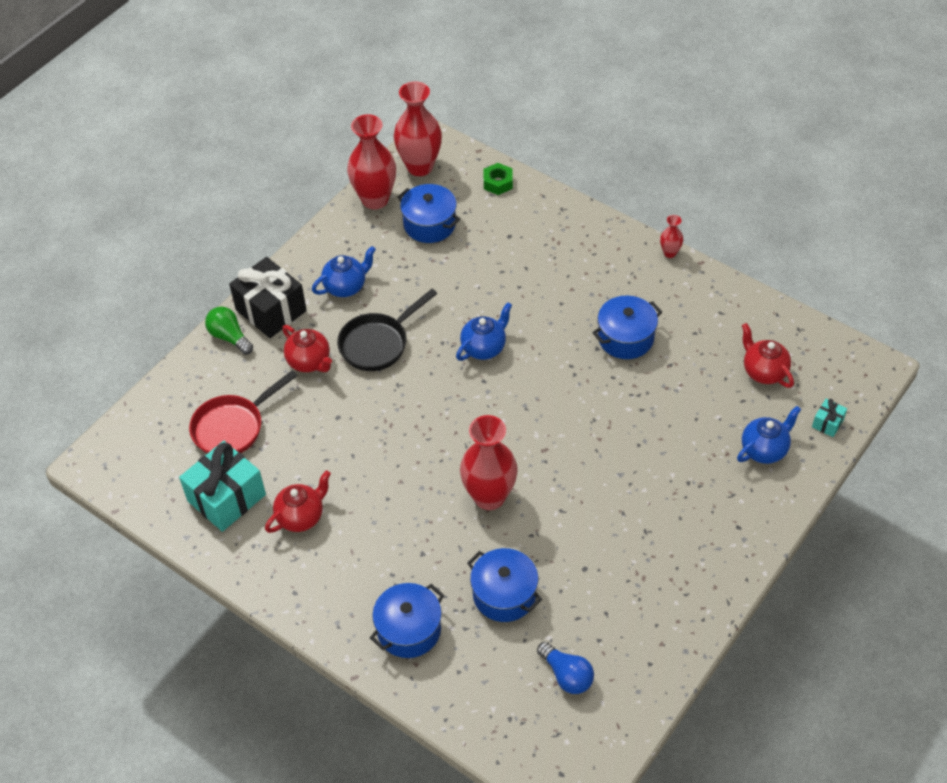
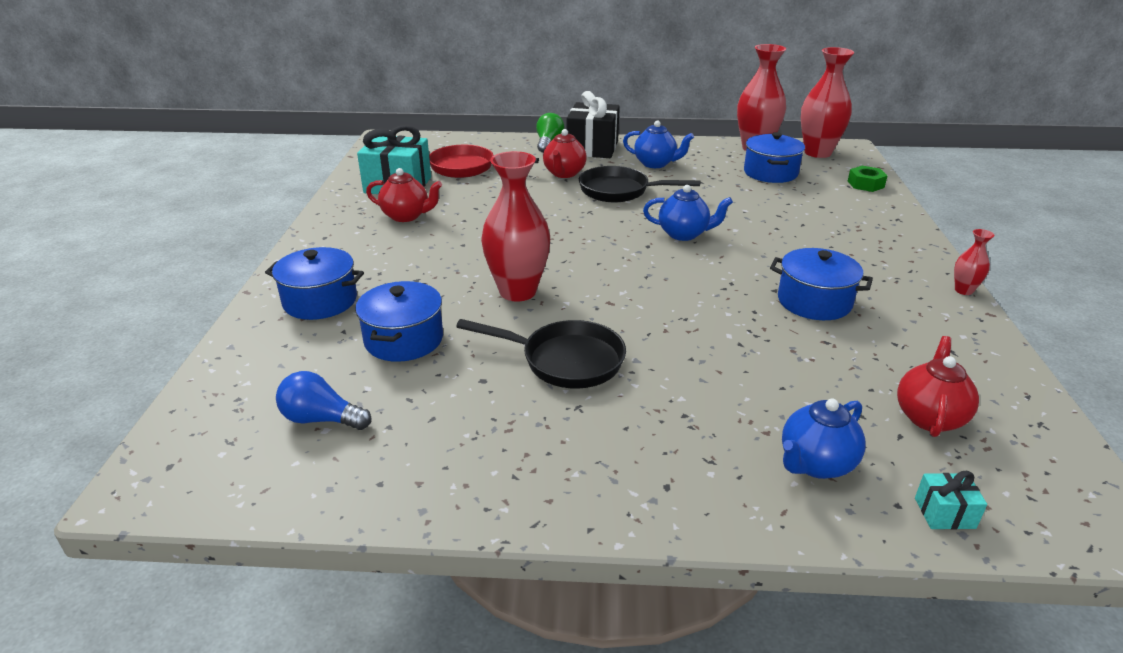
camera: 55 degrees right, 20 degrees down
(567, 675) = (321, 419): blue light bulb -> blue light bulb turned 90 degrees clockwise
(594, 512) = (565, 360): none -> black pan
(764, 450) = (815, 464): blue teapot -> blue teapot turned 120 degrees clockwise

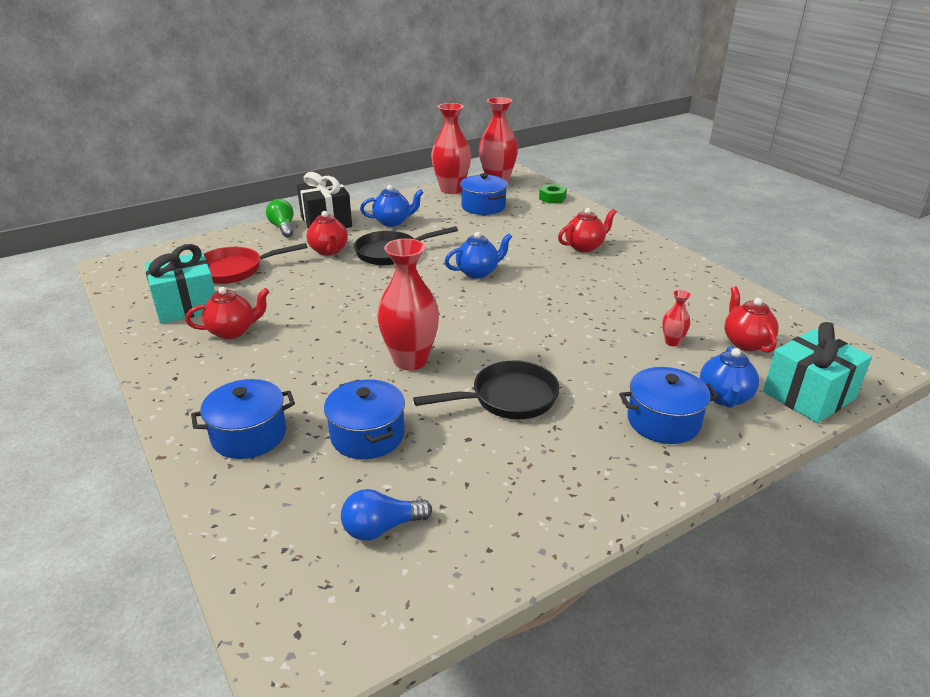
camera: 35 degrees left, 0 degrees up
(814, 302) = (612, 293): blue pot -> blue pot (663, 421)
(842, 244) = (584, 247): none -> red teapot
(944, 513) = (808, 395): turquoise gift -> turquoise gift, size x2.24
(963, 290) = (681, 255): red vase -> red vase (672, 342)

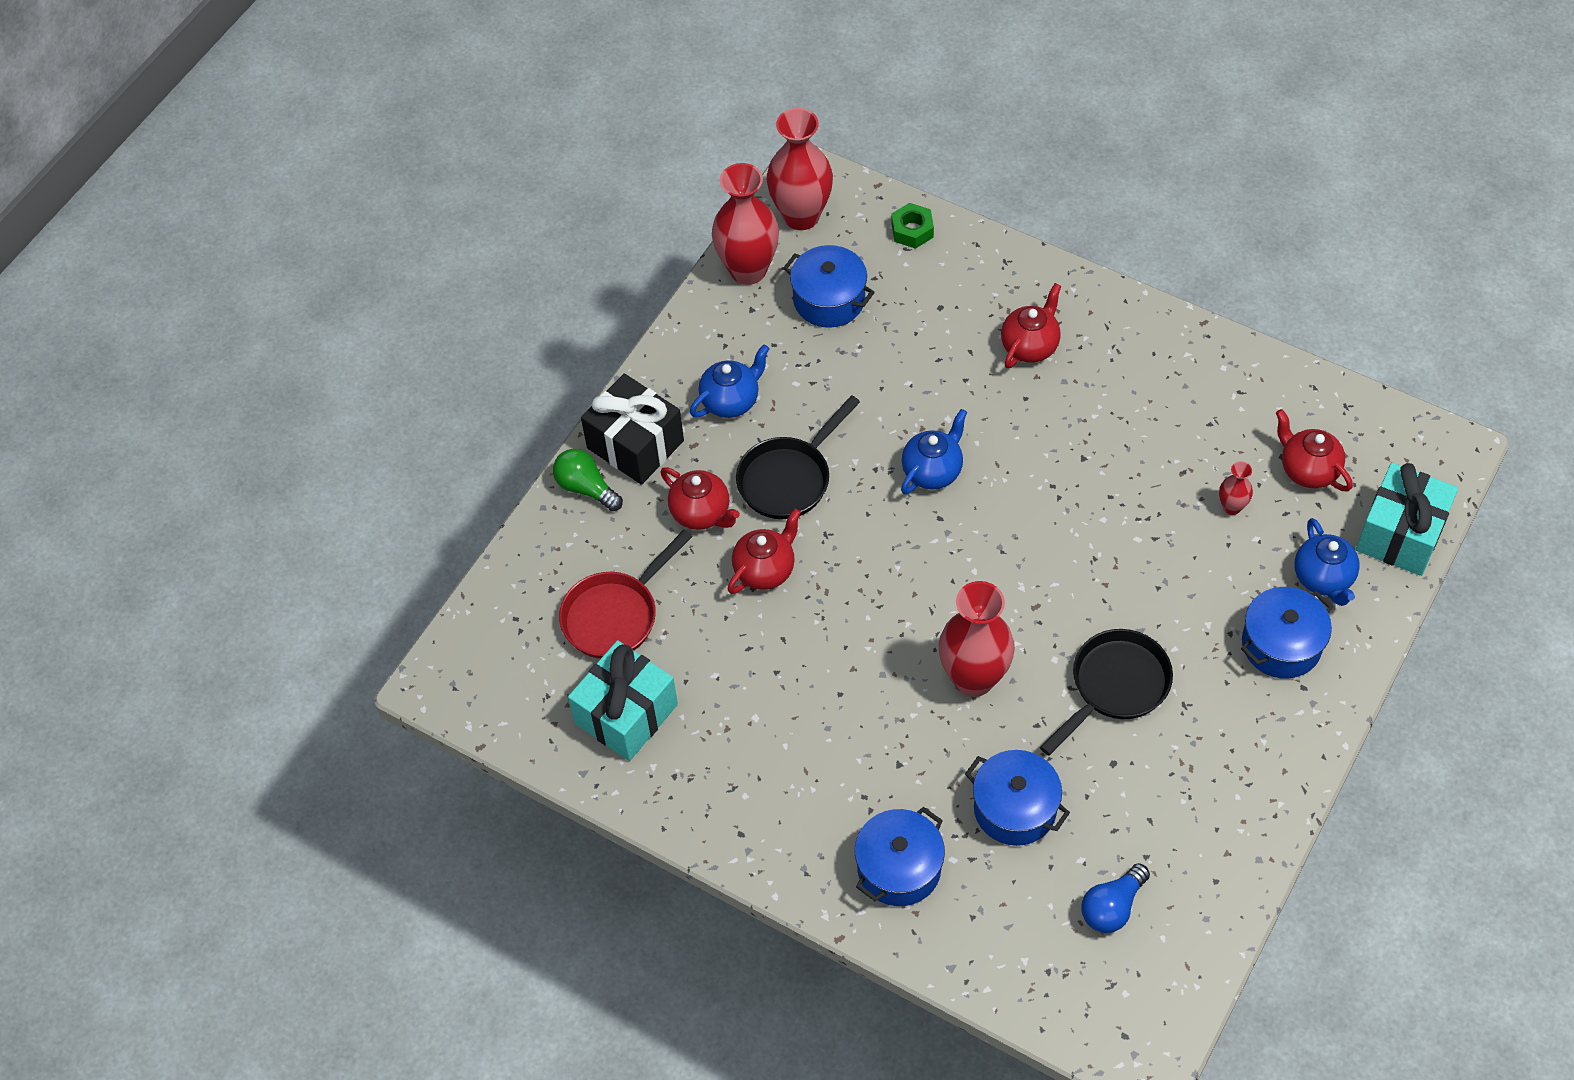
camera: 25 degrees left, 25 degrees up
(233, 331) = (730, 730): red teapot -> red teapot (765, 570)

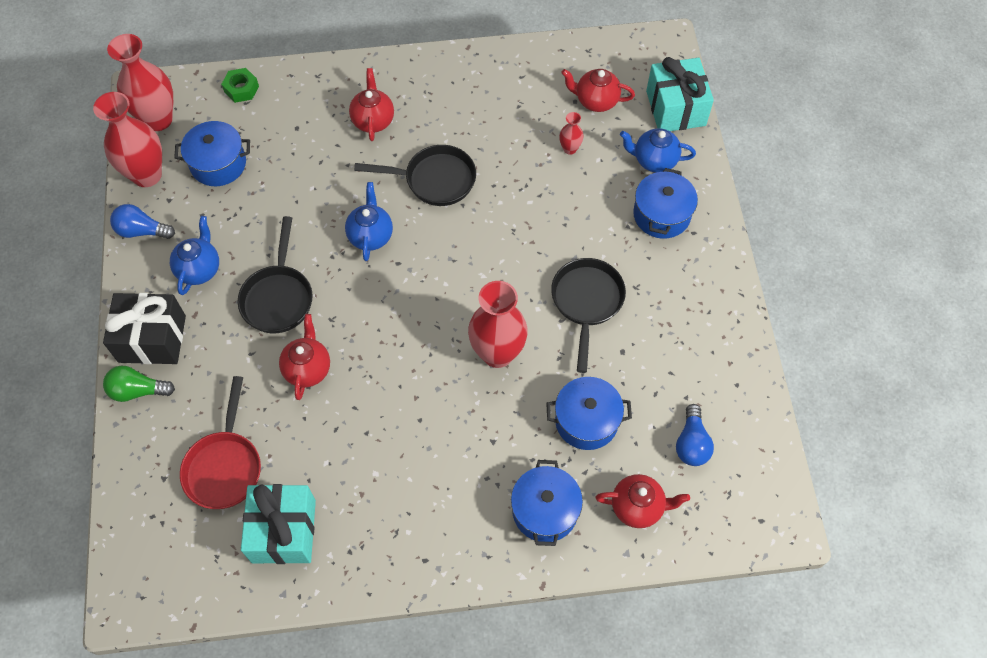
camera: 40 degrees left, 5 degrees up
(701, 513) = (235, 357): red teapot -> red teapot (637, 507)
(702, 327) = (142, 231): none -> blue light bulb
(1048, 451) = (434, 180): none -> black pan
(1323, 579) = (654, 160): blue teapot -> blue teapot turned 150 degrees clockwise

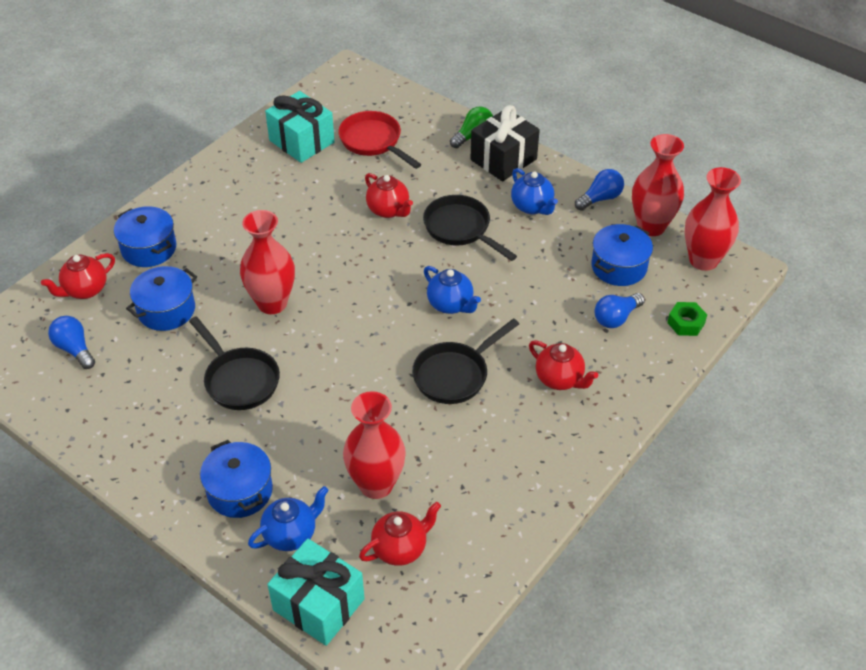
camera: 135 degrees right, 15 degrees down
(278, 129) = (616, 318): none -> blue light bulb
(570, 149) = (376, 485): red vase -> red vase, size x2.17

